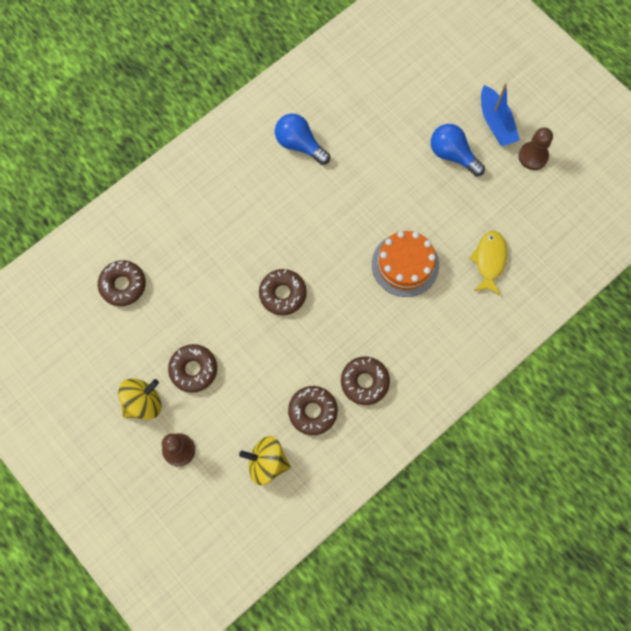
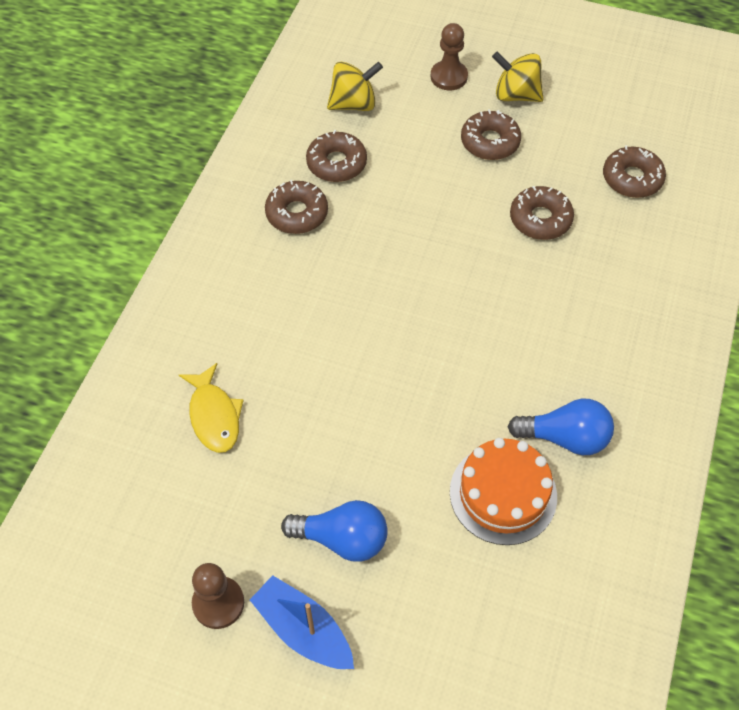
camera: 150 degrees right, 15 degrees down
(143, 403) = (515, 95): yellow spinning top -> yellow spinning top turned 90 degrees clockwise
(283, 294) = (450, 253): brown donut -> brown donut (540, 219)
(405, 264) = (324, 356): orange cake -> orange cake (503, 494)

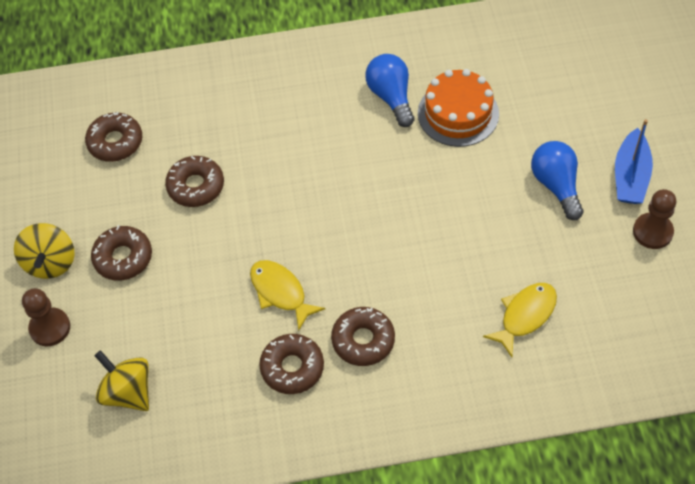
camera: 115 degrees left, 0 degrees up
(336, 163) = (214, 367): brown donut -> brown donut (363, 340)
(377, 236) = (280, 292): none -> yellow fish

